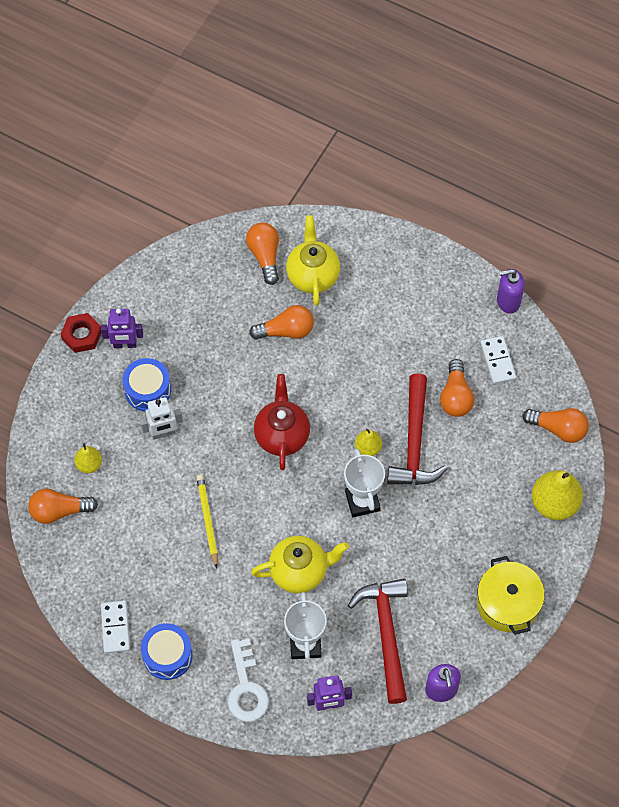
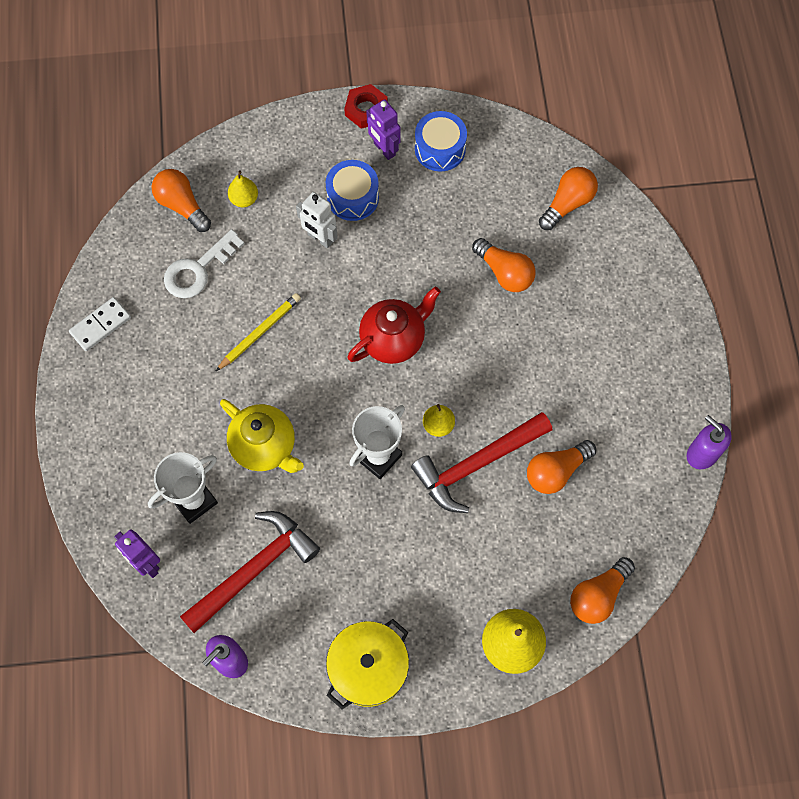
camera: 55 degrees right, 5 degrees up
(167, 655) = (102, 387): blue drum -> blue drum (440, 149)
(246, 688) = (114, 476): white key -> white key (198, 270)
(312, 275) = (581, 257): yellow teapot -> none
(498, 361) = (627, 487): white domino -> none
(558, 429) = (598, 595): orange light bulb -> orange light bulb turned 60 degrees clockwise

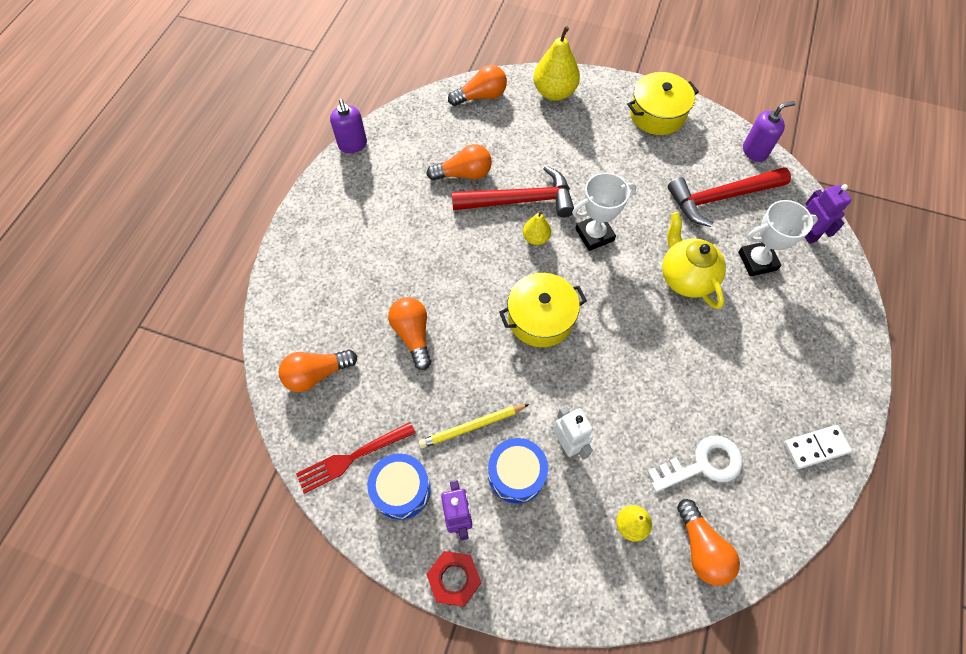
camera: 155 degrees left, 5 degrees down
(260, 332) = (659, 375): yellow pencil -> yellow pencil (472, 427)
(393, 340) = (540, 318): red teapot -> yellow pot
(493, 154) = (352, 458): none -> red fork

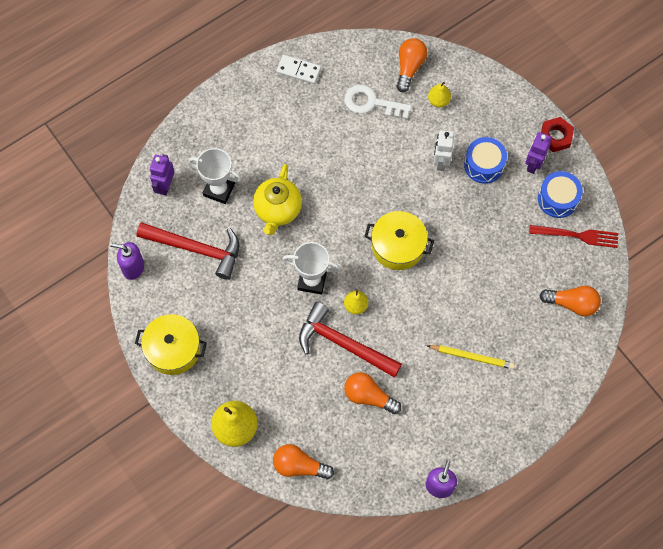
camera: 145 degrees left, 5 degrees up
(413, 335) = (491, 290): orange light bulb -> none
(472, 427) = (492, 207): yellow pencil -> yellow pencil (472, 357)

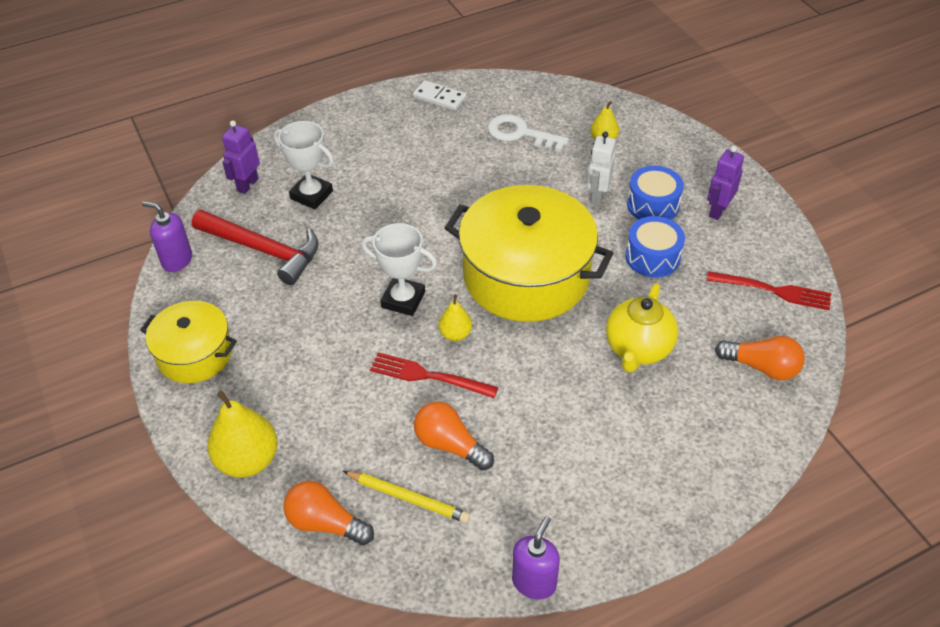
camera: 10 degrees right, 20 degrees down
(277, 210) = (378, 222): yellow teapot -> yellow teapot (638, 349)
(343, 344) = (428, 376): red hammer -> red fork
(398, 246) = (526, 275): yellow pot -> yellow pot, size x1.78
(409, 67) = (573, 107): orange light bulb -> none
(472, 357) = (609, 414): yellow pencil -> yellow pencil (408, 498)
(555, 136) = (749, 186): red nut -> none
(558, 199) = (748, 249): blue drum -> blue drum (652, 257)

